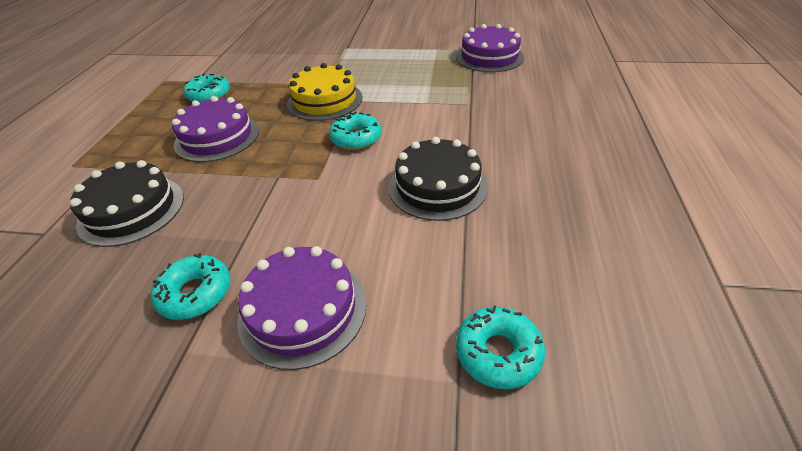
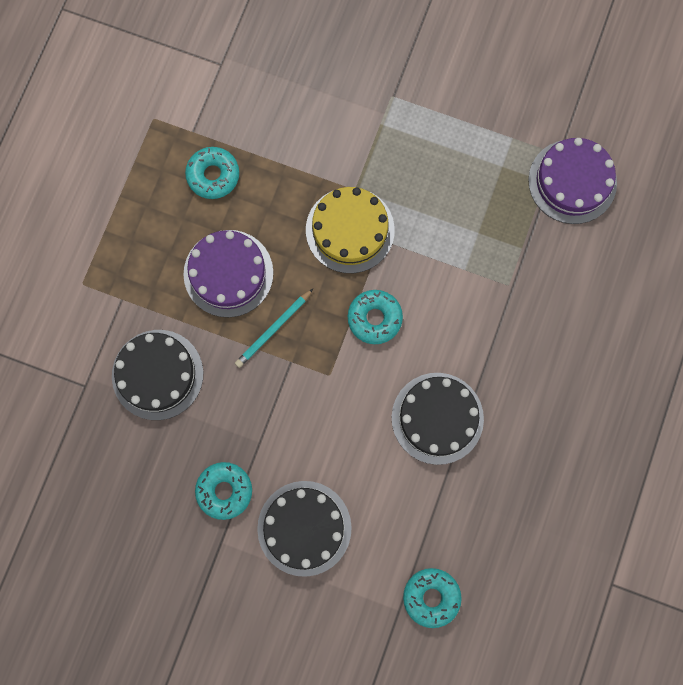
camera: 10 degrees right, 35 degrees up
(260, 160) = (273, 329): none -> turquoise pencil
(302, 310) = (304, 528): purple cake -> black cake

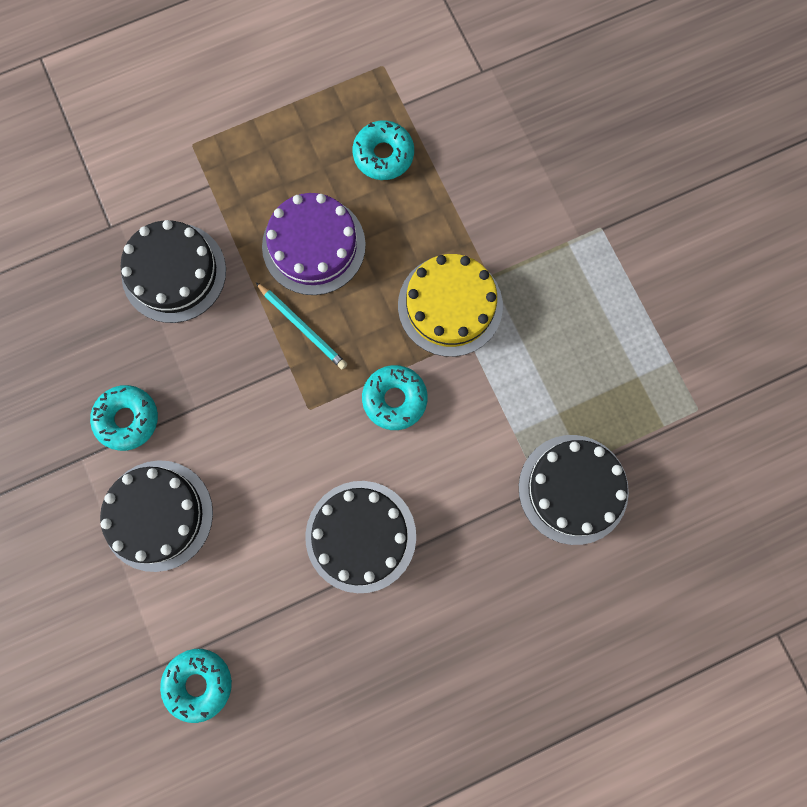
camera: 45 degrees right, 0 degrees up
(273, 329) = (302, 327): turquoise pencil -> turquoise pencil turned 135 degrees counterclockwise
(530, 269) = (573, 489): none -> black cake
(572, 181) = (689, 449): purple cake -> none

